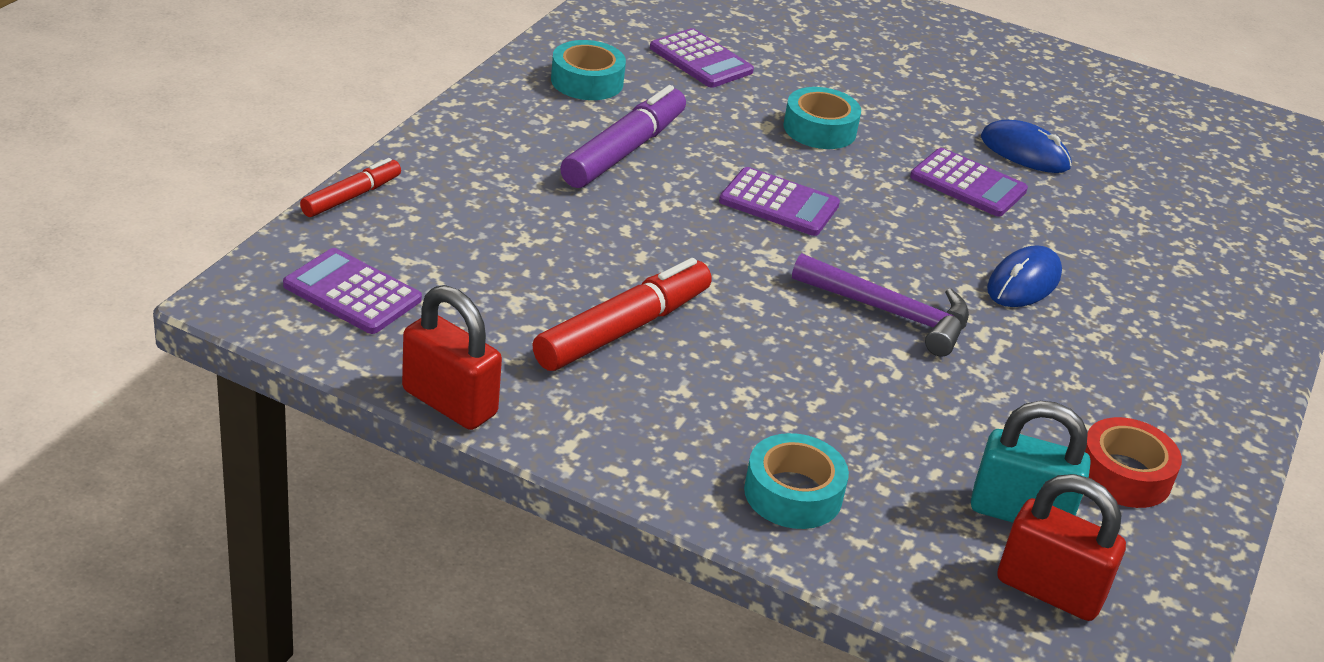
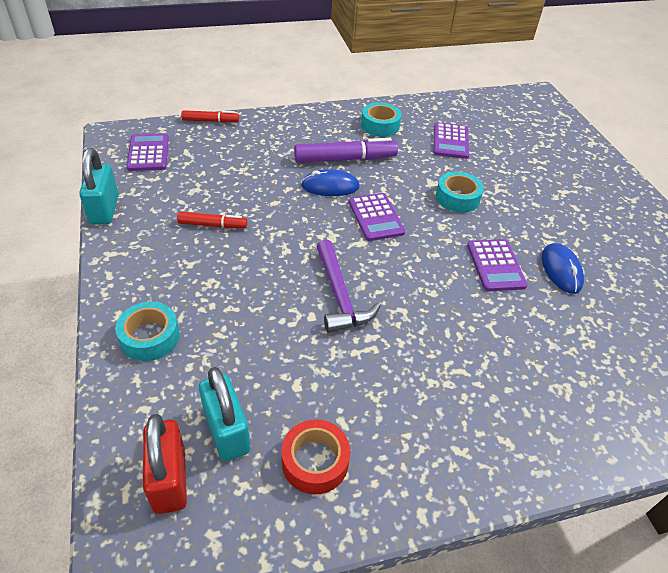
camera: 50 degrees right, 10 degrees up
(449, 402) = (104, 210): red padlock -> turquoise padlock
(622, 329) = (212, 225): red marker -> red marker, size x0.58
(1023, 282) = (439, 329): blue mouse -> blue mouse (330, 186)

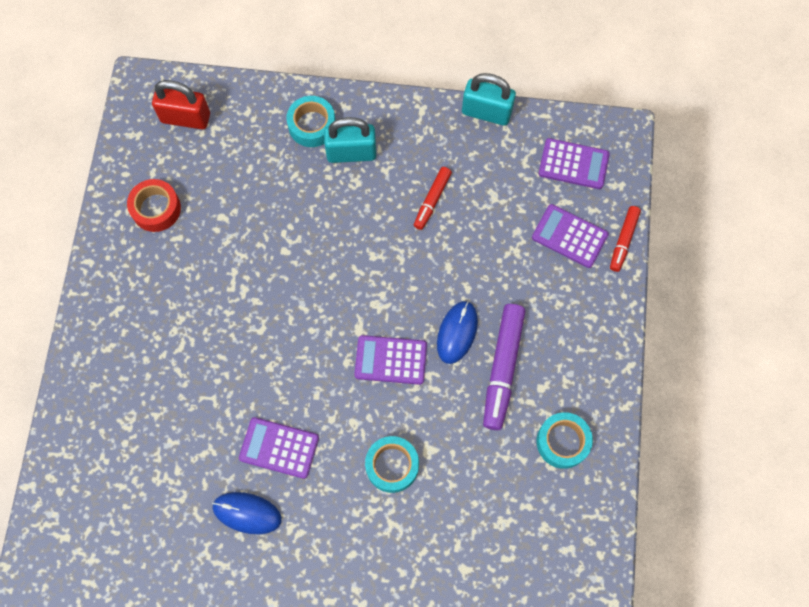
camera: 115 degrees right, 25 degrees up
(227, 431) = (205, 159): turquoise padlock -> turquoise padlock (351, 153)
(340, 296) = (298, 283): purple hammer -> none
(450, 141) = (502, 518): purple calculator -> purple calculator (569, 236)

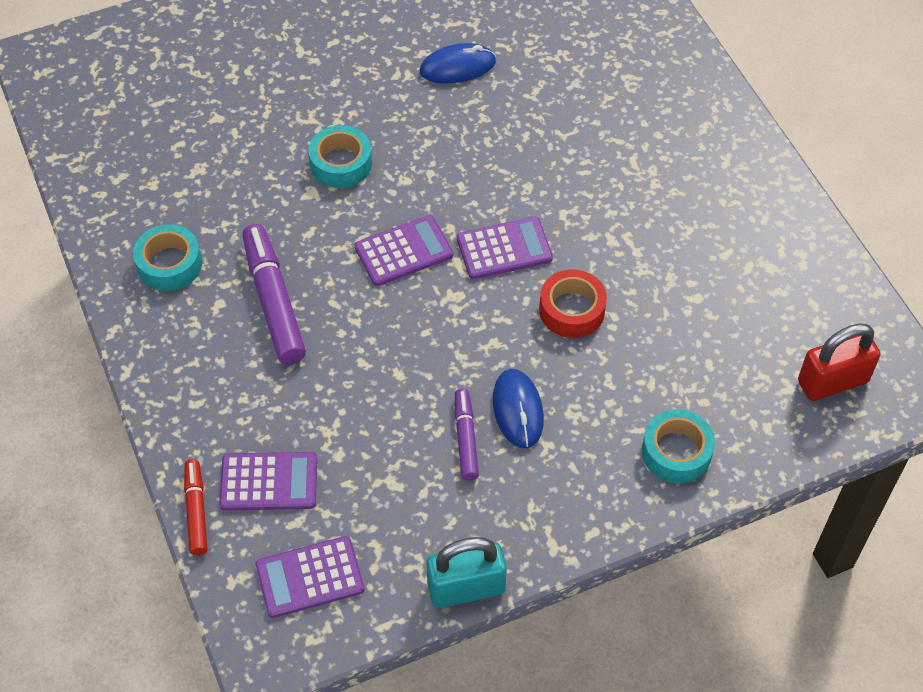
camera: 150 degrees right, 15 degrees down
(156, 209) = (775, 270): red tape -> red tape (572, 310)
(279, 448) = (465, 127): purple calculator -> purple calculator (504, 249)
(351, 153) = (603, 444): turquoise padlock -> none
(432, 200) = (465, 438): red marker -> purple marker
(457, 332) = (346, 311): blue mouse -> blue mouse (518, 410)

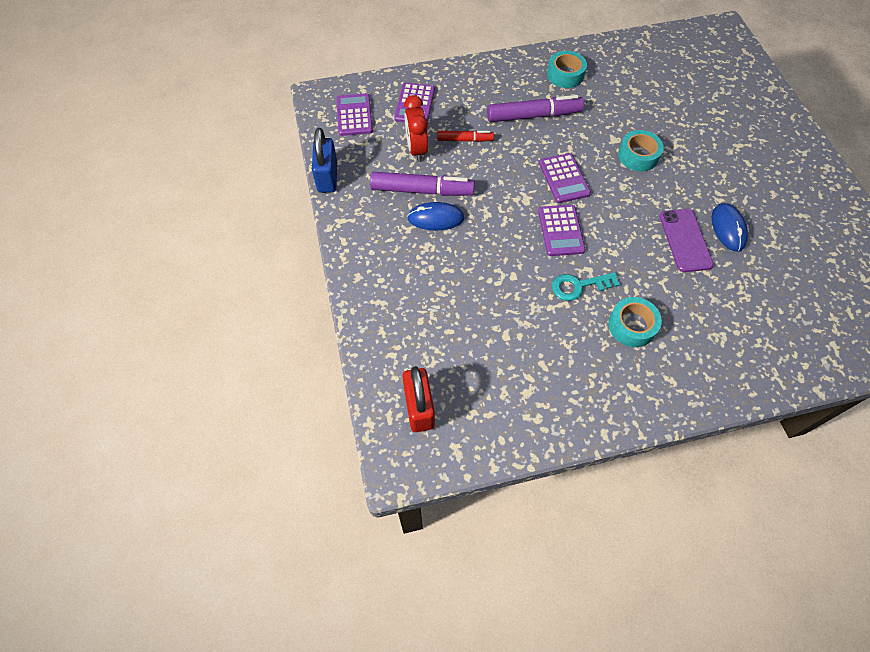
camera: 100 degrees right, 5 degrees up
(196, 511) = (405, 76): red marker -> red marker (464, 140)
(378, 460) = (416, 149): none -> red clock
(465, 438) = (421, 190): purple marker -> purple marker, size x1.73
(466, 588) = (327, 177): turquoise padlock -> blue padlock
(488, 111) = (685, 240): none -> purple phone
(572, 310) = (506, 259): red tape -> none
(594, 223) = (579, 286): none -> turquoise key
(676, 452) = (386, 296): turquoise tape -> turquoise tape (632, 326)

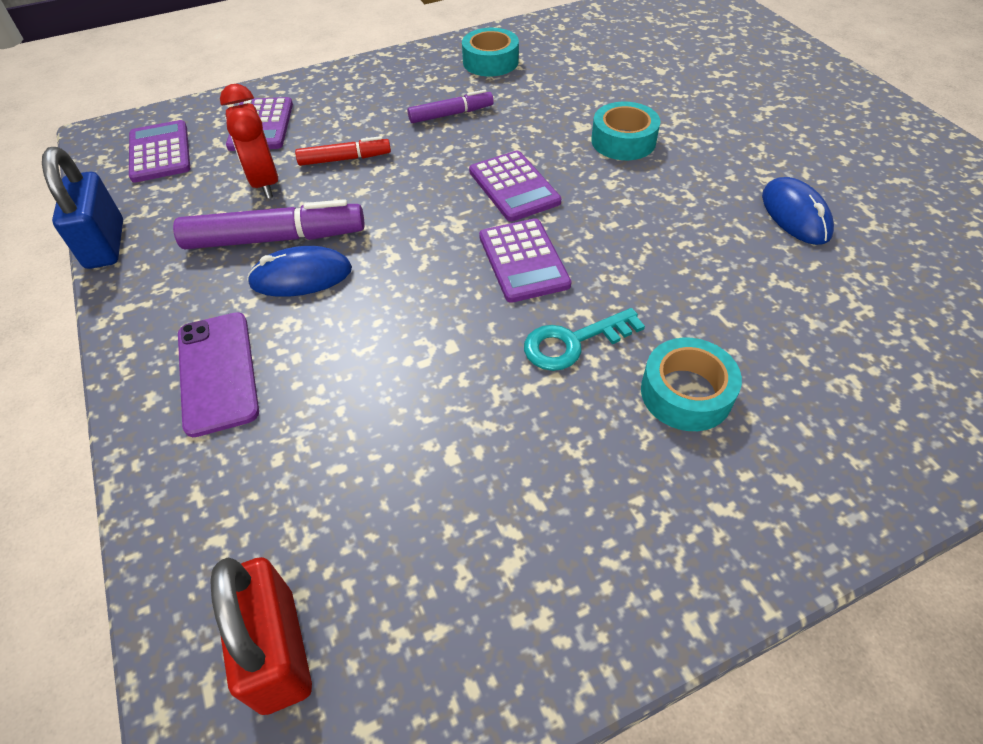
camera: 10 degrees left, 10 degrees down
(533, 115) = (451, 114): purple marker -> purple marker, size x0.58
(685, 240) = (733, 242): purple phone -> purple phone (218, 372)

